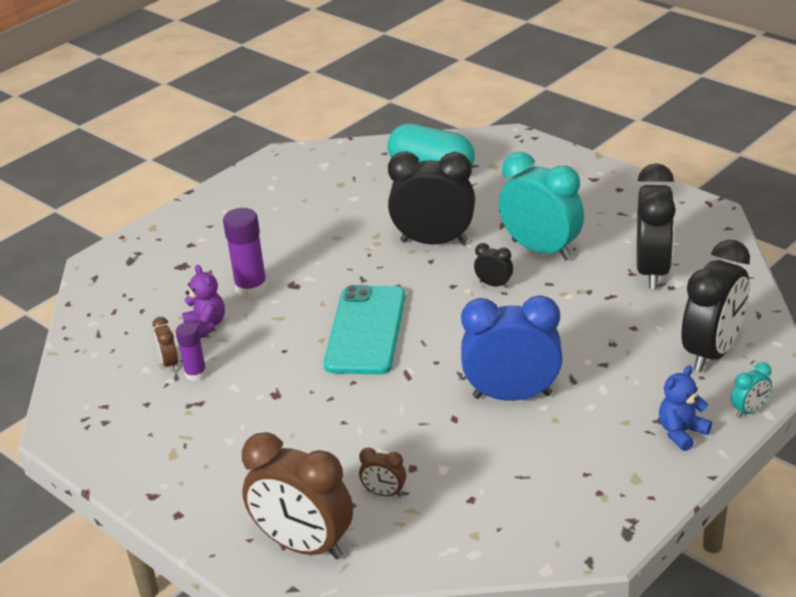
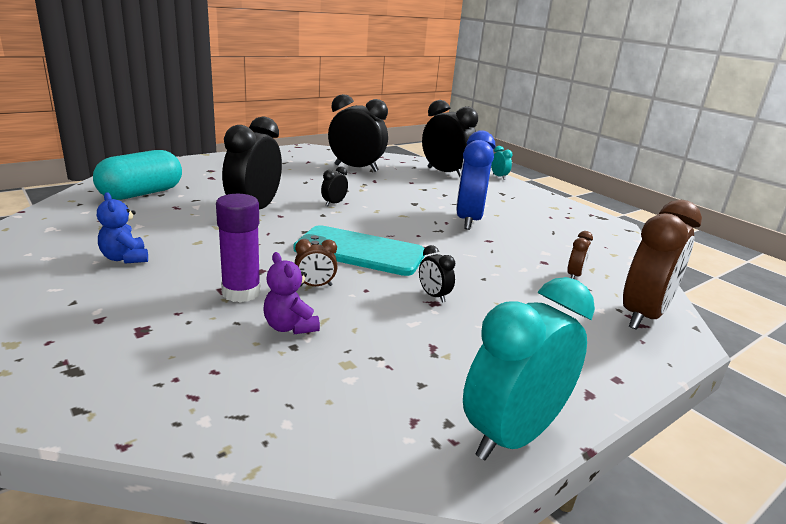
camera: 85 degrees left, 10 degrees down
(169, 363) = (349, 359): brown clock -> brown clock (315, 286)
(196, 374) = (379, 343): purple glue stick -> none
(206, 325) = (290, 327): purple teddy bear -> purple teddy bear turned 105 degrees counterclockwise
(288, 392) = (433, 296): none -> black clock
(541, 250) = (304, 185): turquoise clock -> turquoise clock (512, 435)
(681, 432) = (515, 191): blue teddy bear -> blue teddy bear (125, 258)

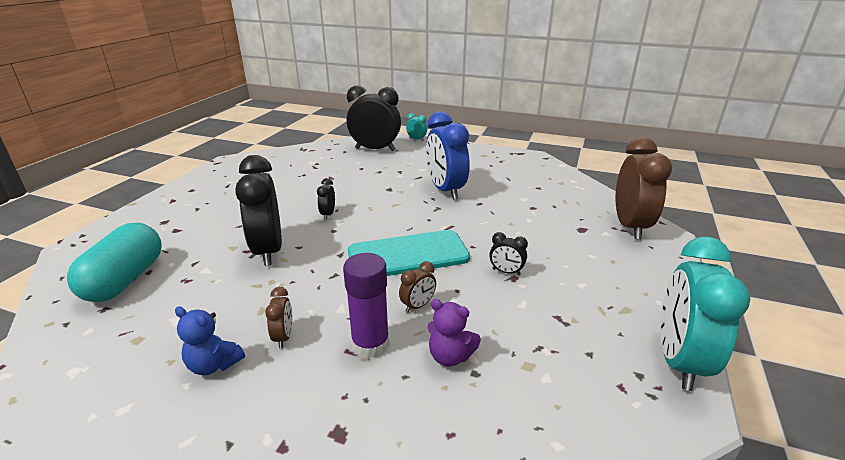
camera: 30 degrees left, 5 degrees up
(356, 168) = (300, 169): black clock -> none
(574, 275) = (562, 211): brown clock -> brown clock (284, 337)

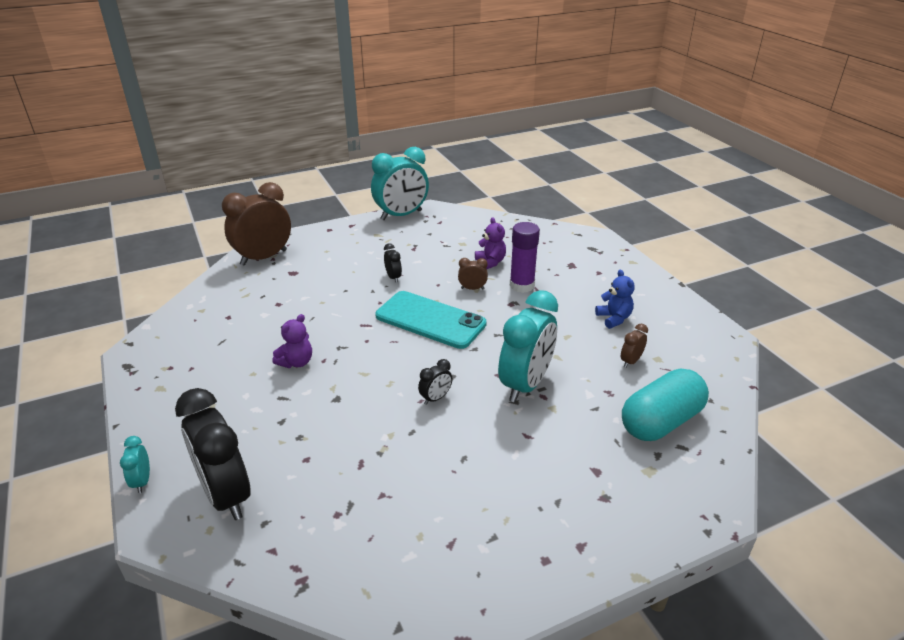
camera: 135 degrees left, 5 degrees up
(268, 251) = (525, 384): black clock -> turquoise clock
(284, 337) = (565, 313): brown clock -> brown clock (630, 361)
(445, 190) = (296, 362): blue clock -> purple teddy bear

